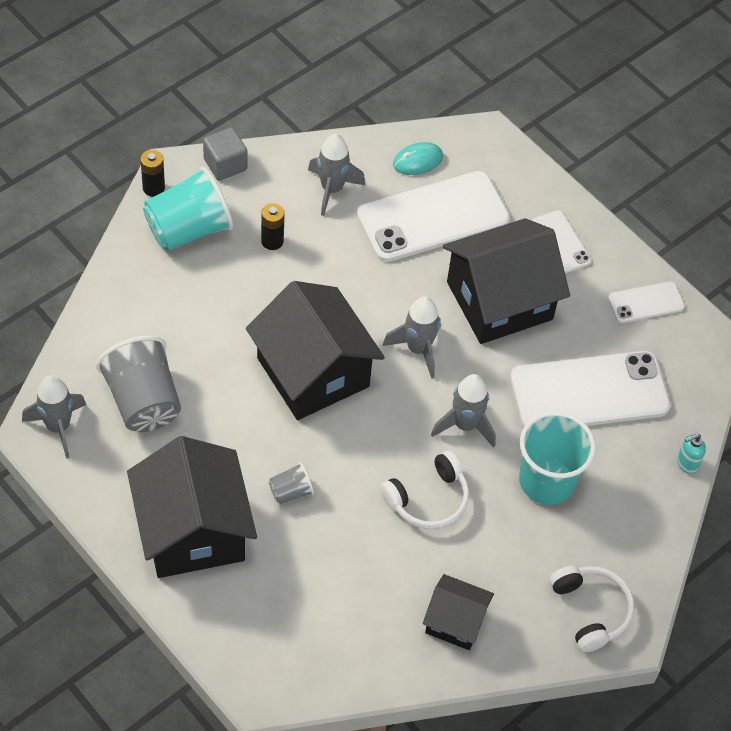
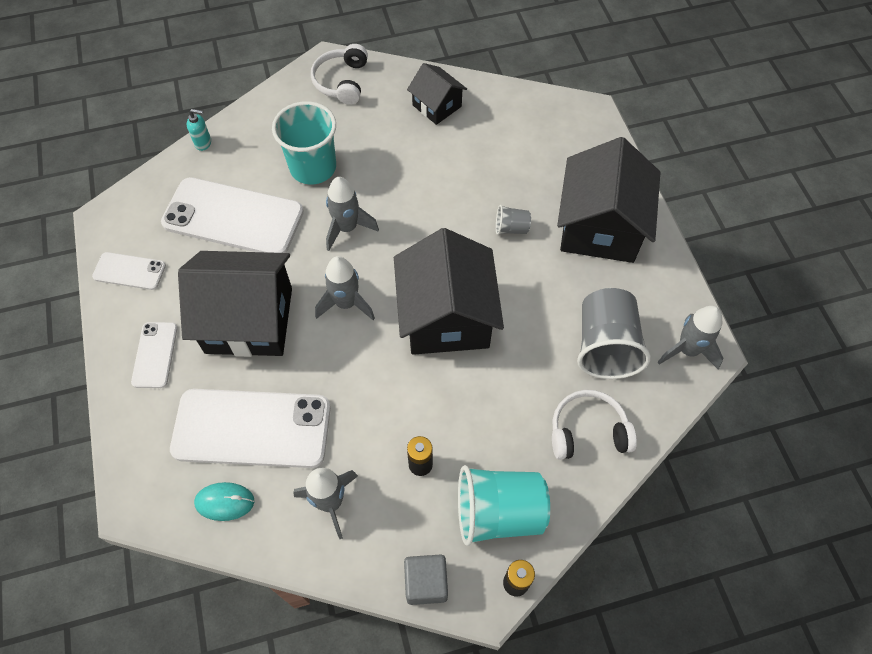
camera: 150 degrees left, 5 degrees up
(428, 499) = (409, 186): white headphones -> white headphones (588, 431)

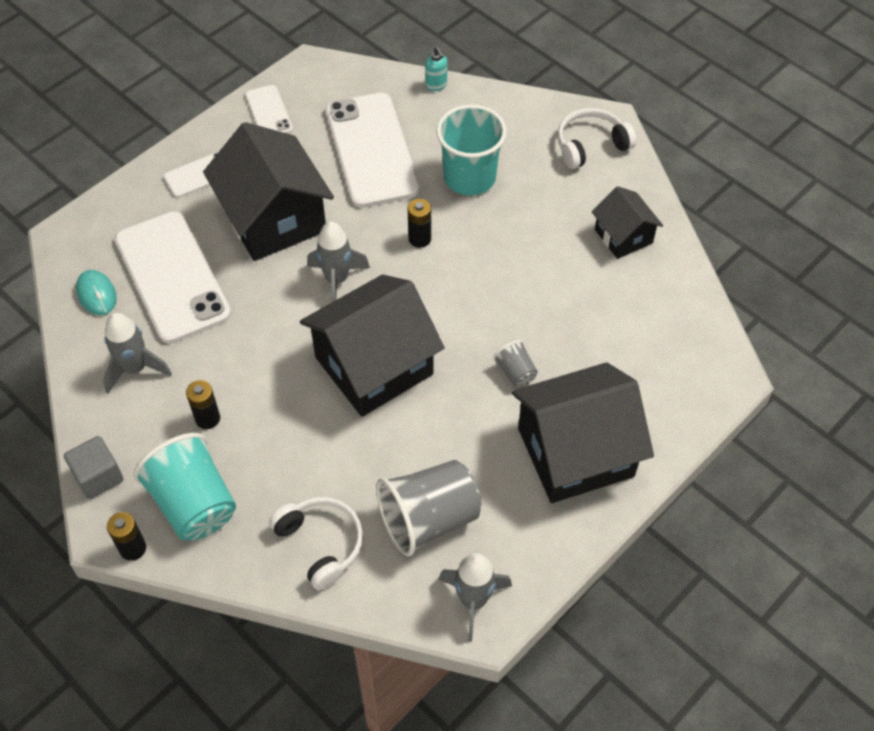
camera: 60 degrees right, 5 degrees down
(347, 228) = (419, 239): grey rocket -> black battery
(437, 106) = (623, 236): black house -> black house turned 45 degrees counterclockwise

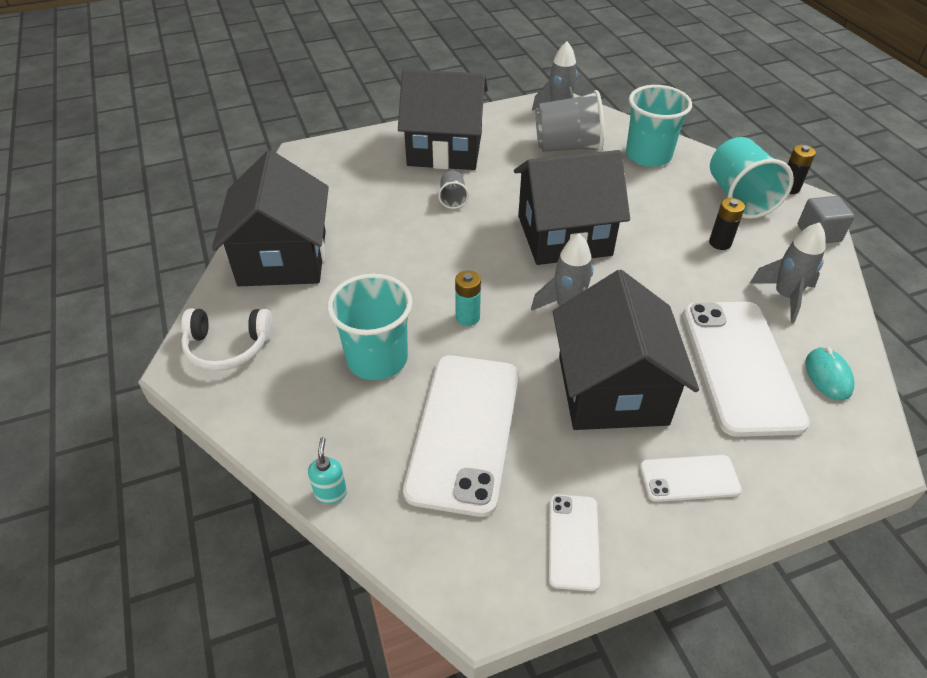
camera: 155 degrees left, 10 degrees down
(321, 544) = (648, 155): white headphones -> turquoise cup
(419, 239) = (467, 317): black battery -> turquoise battery
(623, 236) = (283, 258): black house -> black house, size x1.89

